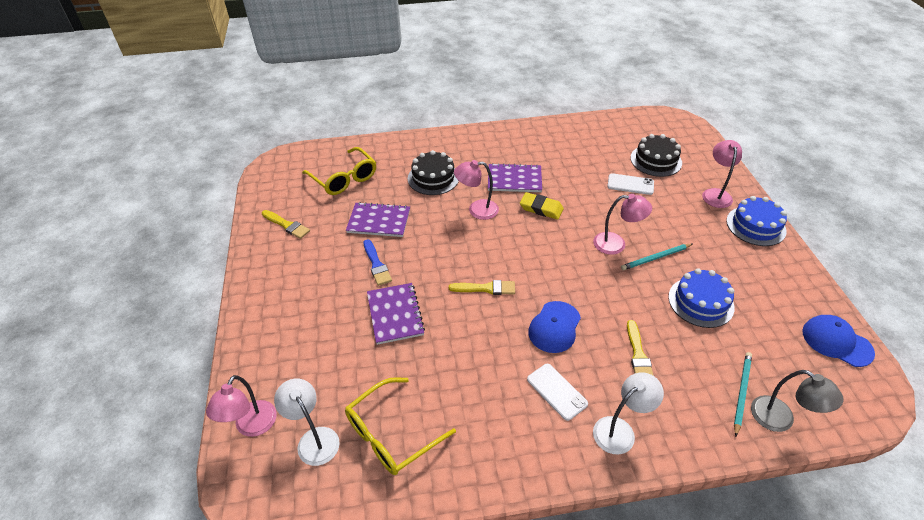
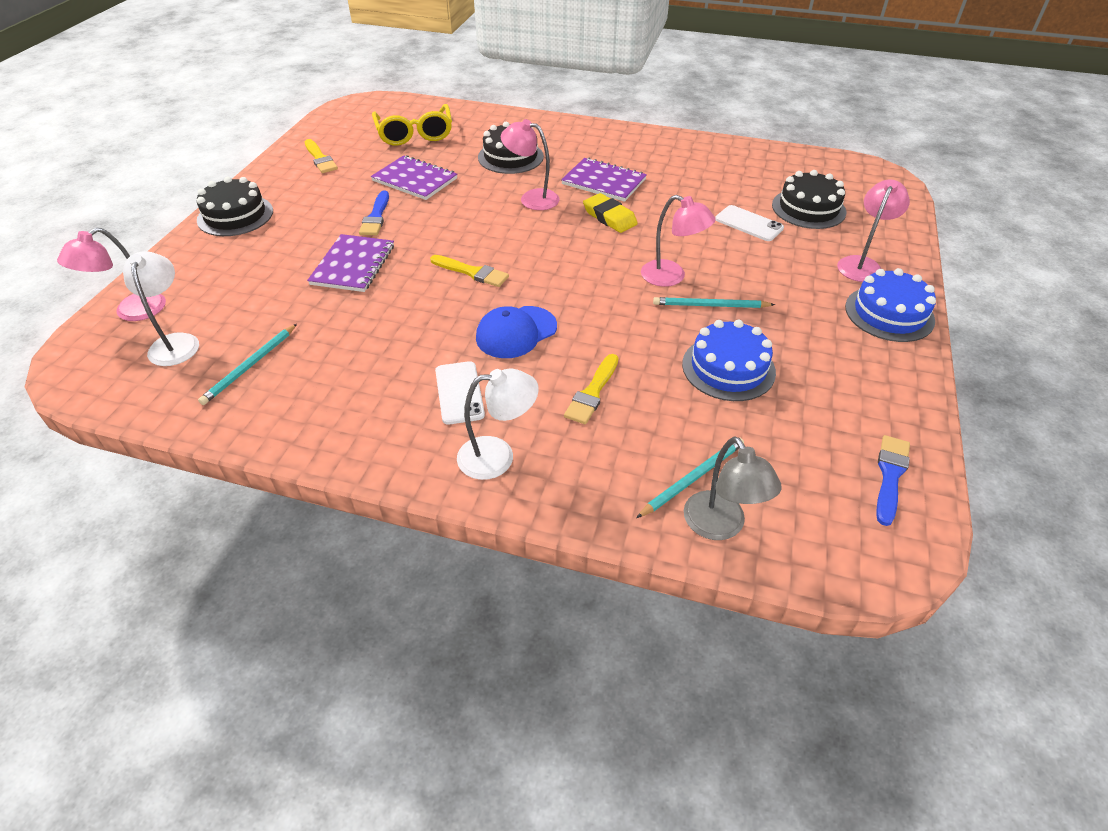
camera: 25 degrees right, 0 degrees up
(261, 303) = (235, 215): none -> black cake
(391, 434) = (250, 366): yellow glasses -> turquoise pencil
(836, 342) = (890, 475): blue cap -> blue brush

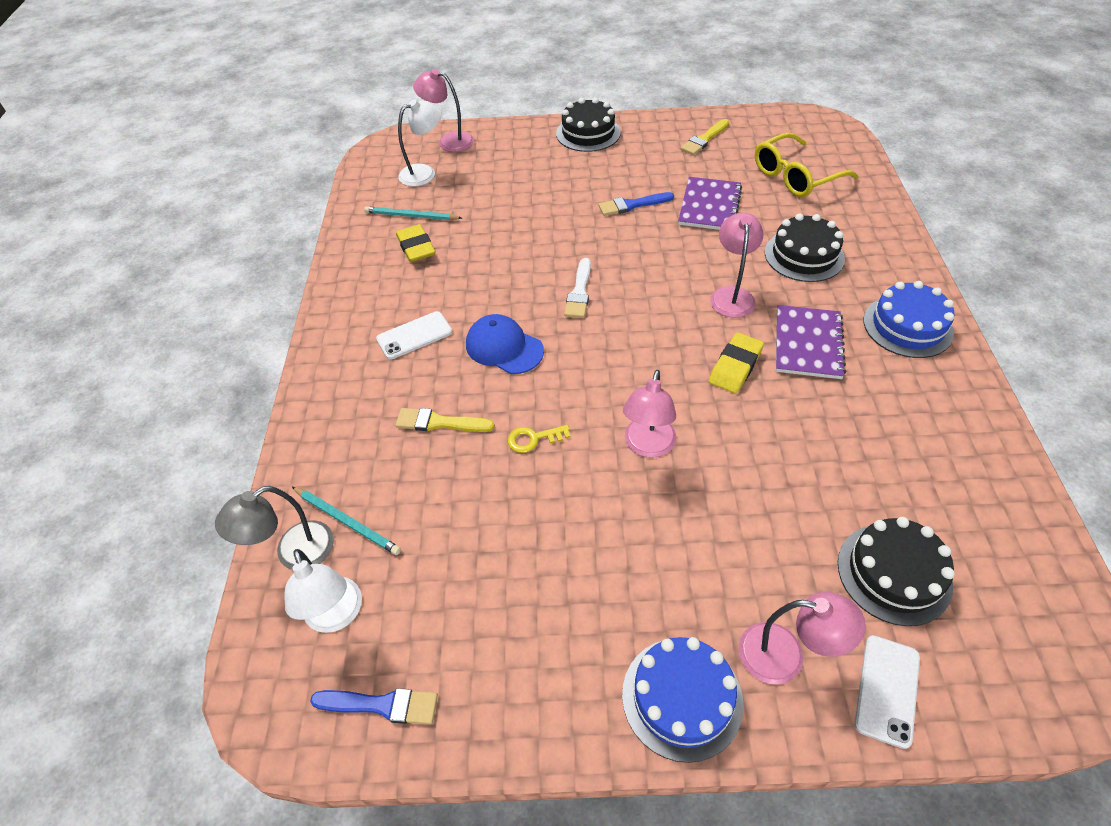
camera: 75 degrees right, 5 degrees up
(312, 370) = (416, 247): none -> yellow eraser
(353, 265) = (554, 218): purple notebook -> none
(472, 272) = (579, 292): yellow brush -> white brush
(498, 456) = (348, 381): white lamp -> white lamp (336, 616)
(638, 335) = (533, 439): none -> yellow key
(710, 305) = (611, 492): turquoise pencil -> none
(728, 368) = (509, 526): blue cake -> blue cake (907, 326)
(749, 224) = (807, 505): white phone -> white phone (887, 690)

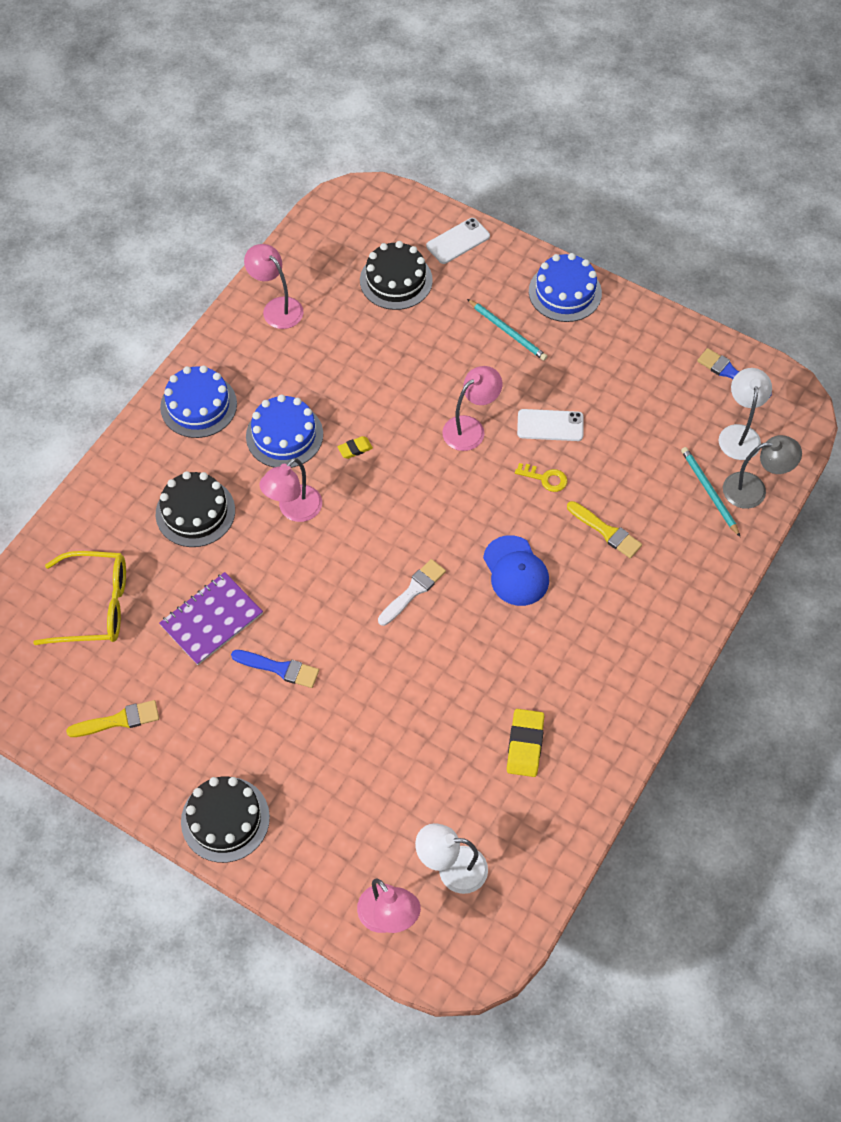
camera: 150 degrees left, 10 degrees up
(411, 216) = (505, 798): turquoise pencil -> turquoise pencil (507, 331)
(414, 335) = (583, 629): white phone -> white phone (550, 425)
(735, 366) = (355, 449): yellow eraser -> yellow eraser, size x0.56
(785, 656) = (494, 279): pink lamp -> pink lamp (277, 307)
(807, 343) = (284, 435): purple notebook -> blue cake

